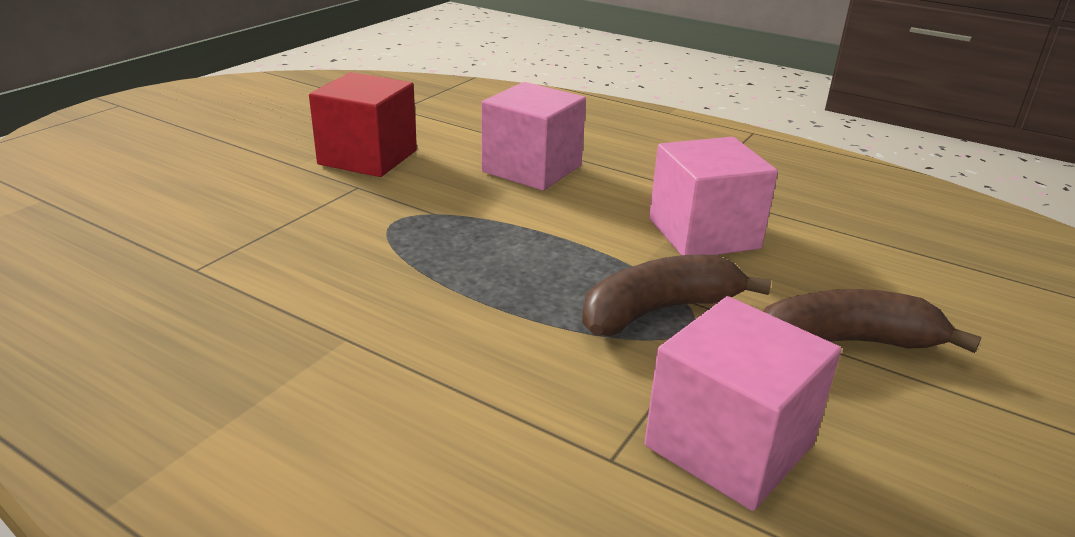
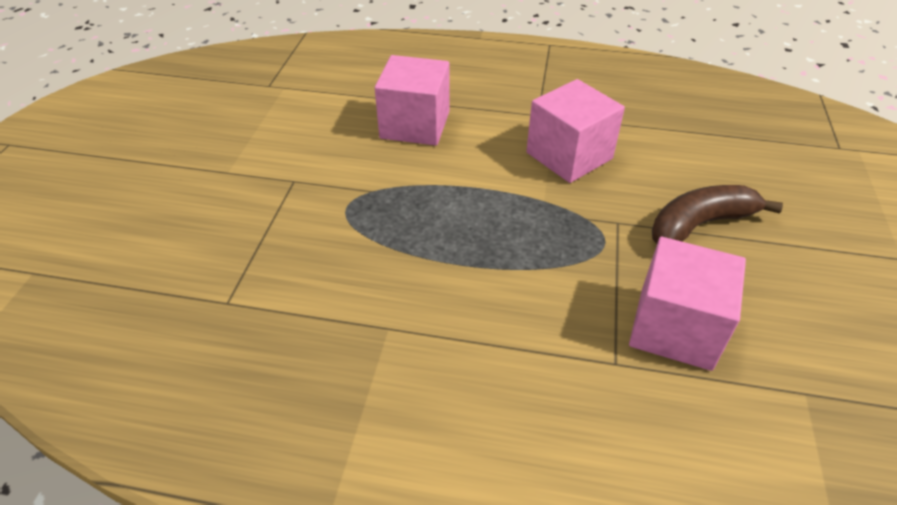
camera: 20 degrees left, 15 degrees up
(368, 157) = (280, 147): red cube -> none
(658, 310) = (578, 234): brown banana -> none

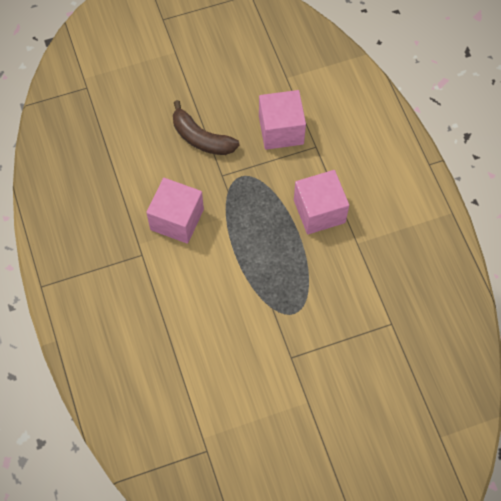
camera: 120 degrees left, 20 degrees up
(415, 125) = (196, 321): pink cube -> pink cube (319, 211)

